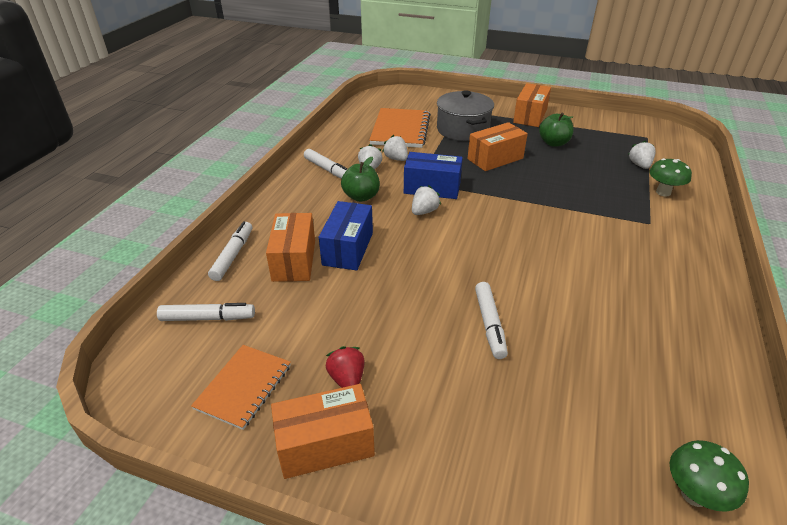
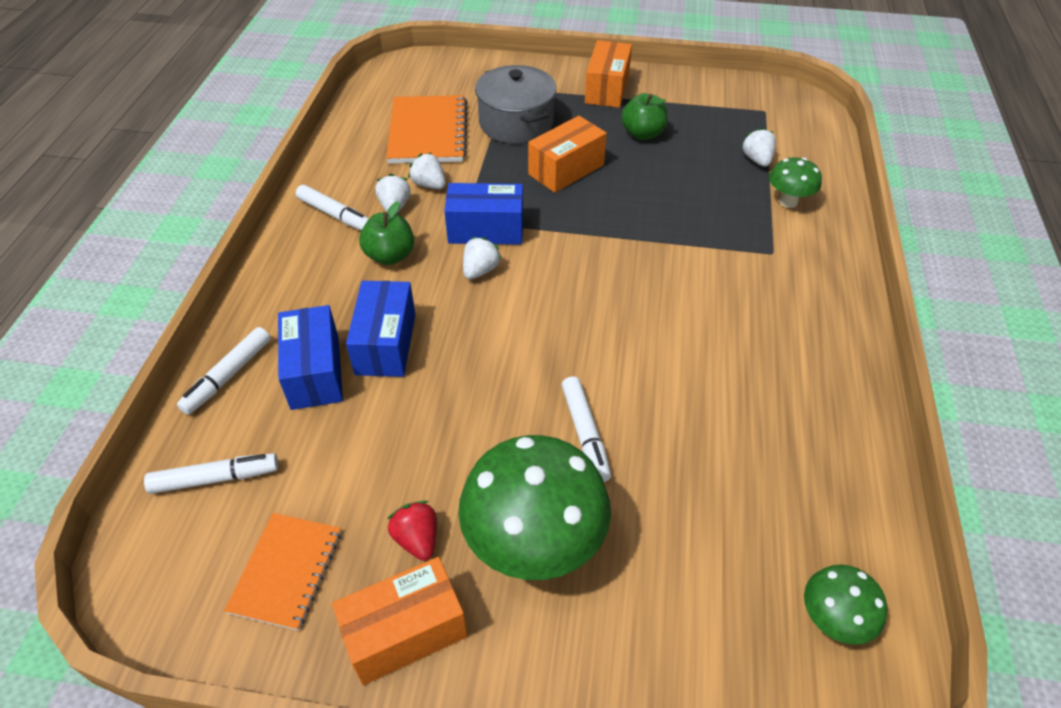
camera: 10 degrees left, 10 degrees up
(233, 255) = (228, 376): white marker -> white marker turned 150 degrees counterclockwise
(294, 260) = (315, 372): orange box -> blue box
(439, 396) = (534, 545): none -> green mushroom

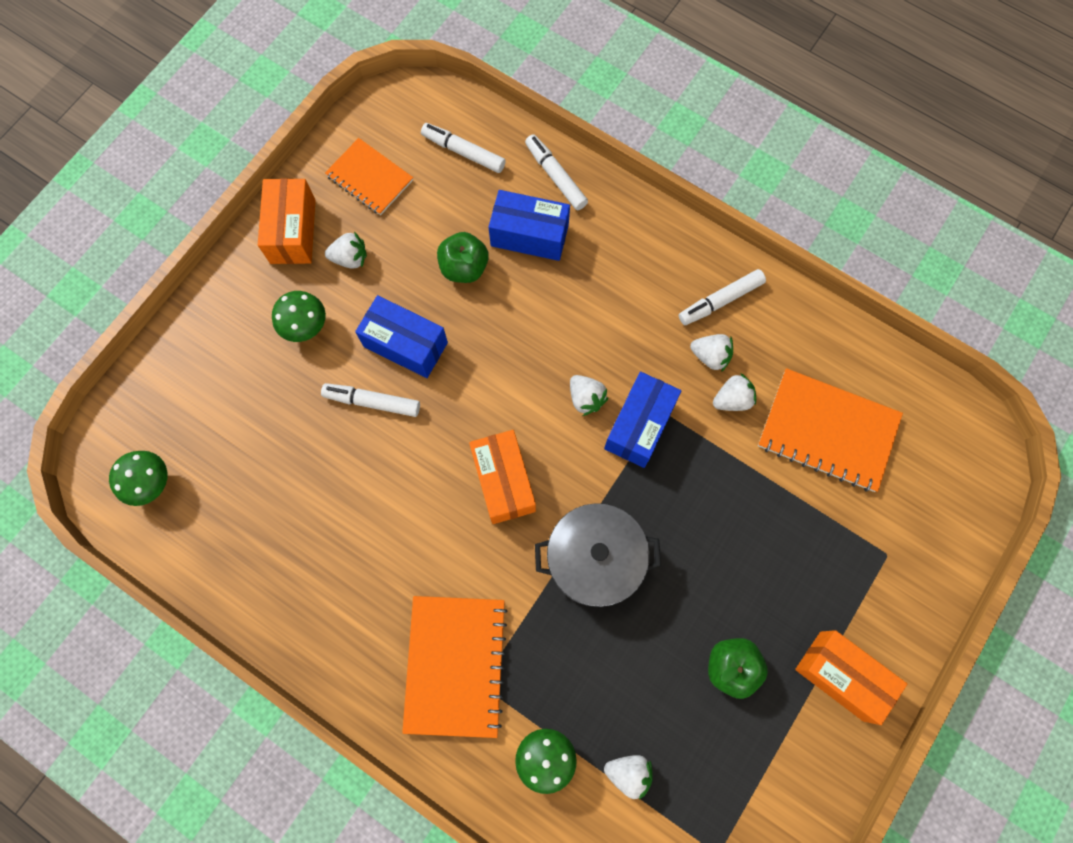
camera: 115 degrees right, 25 degrees up
(215, 478) = (463, 152): white marker -> white marker turned 105 degrees clockwise
(385, 344) = (534, 293): blue box -> blue box (405, 344)
(390, 256) = (640, 330): green apple -> green apple (464, 267)
(417, 539) = (350, 258): red strawberry -> white strawberry
(516, 123) = (809, 532): grey pot -> grey pot (594, 559)
(534, 545) = (306, 327): green mushroom -> green mushroom, size x0.51
(566, 169) = (701, 546): orange box -> orange box (503, 481)
(773, 273) = (455, 665): none -> orange notebook

